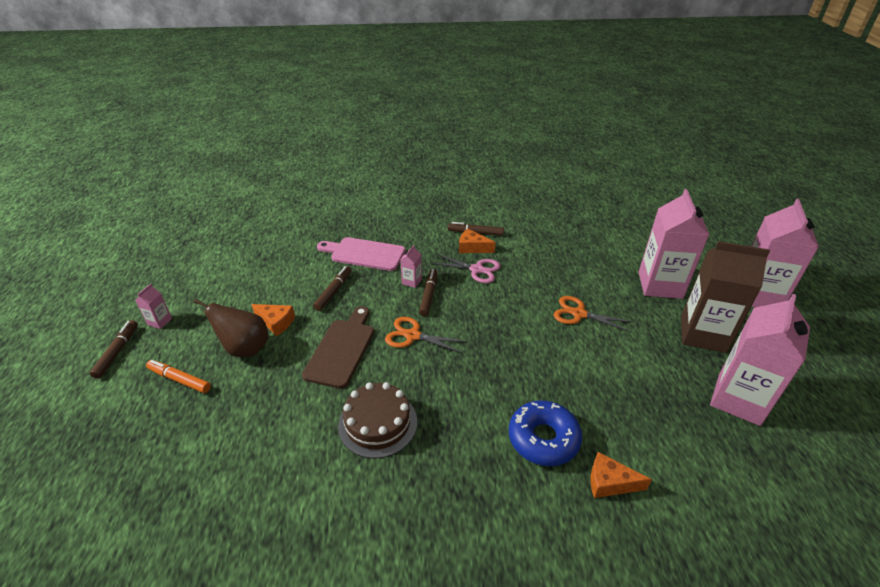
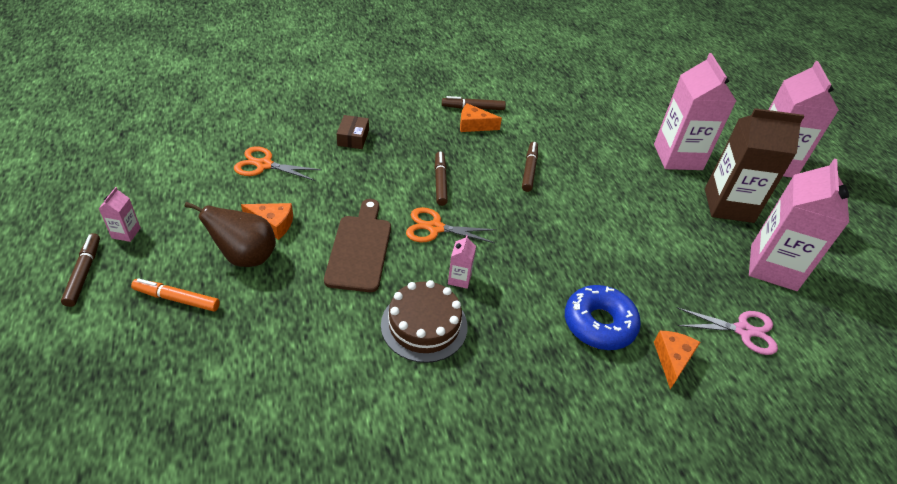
camera: 15 degrees left, 5 degrees up
(333, 291) = (330, 184): brown marker -> brown marker (529, 170)
(364, 254) = (353, 138): pink cutting board -> brown box
(411, 281) = (417, 167): pink carton -> pink carton (459, 279)
(476, 269) = (485, 150): pink scissors -> pink scissors (743, 330)
(579, 314) = (604, 192): orange scissors -> orange scissors (264, 165)
(610, 482) = (672, 359): orange cheese -> orange cheese turned 105 degrees clockwise

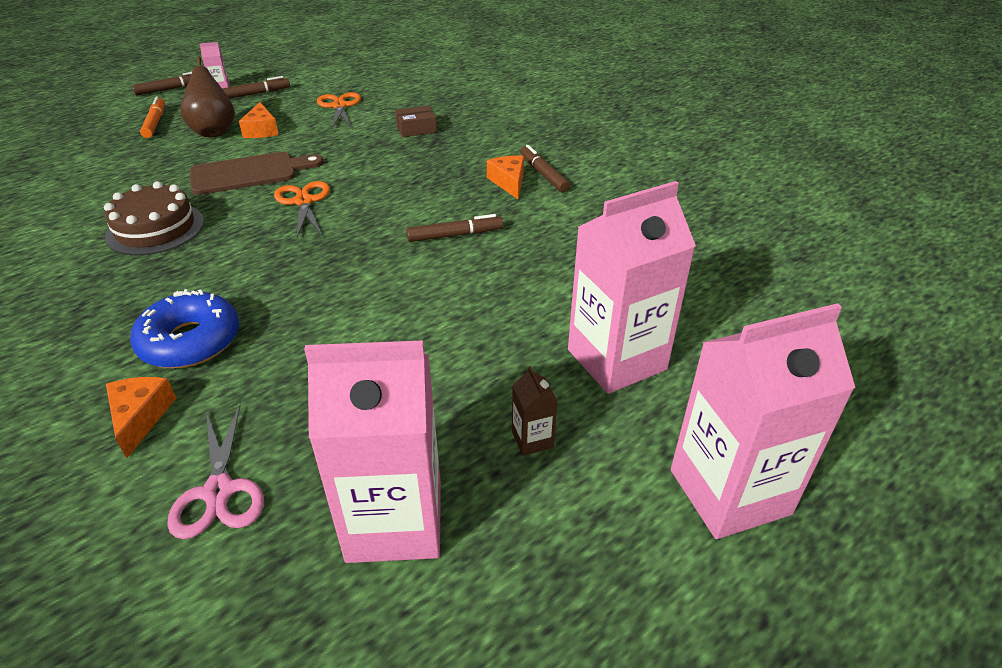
camera: 70 degrees right, 5 degrees down
(440, 182) = (383, 187): brown marker -> brown marker (255, 94)
(459, 279) = (230, 232): pink carton -> none
(672, 359) = (140, 417): orange cheese -> orange cheese turned 90 degrees counterclockwise
(728, 205) = (532, 439): brown carton -> brown carton, size x0.41

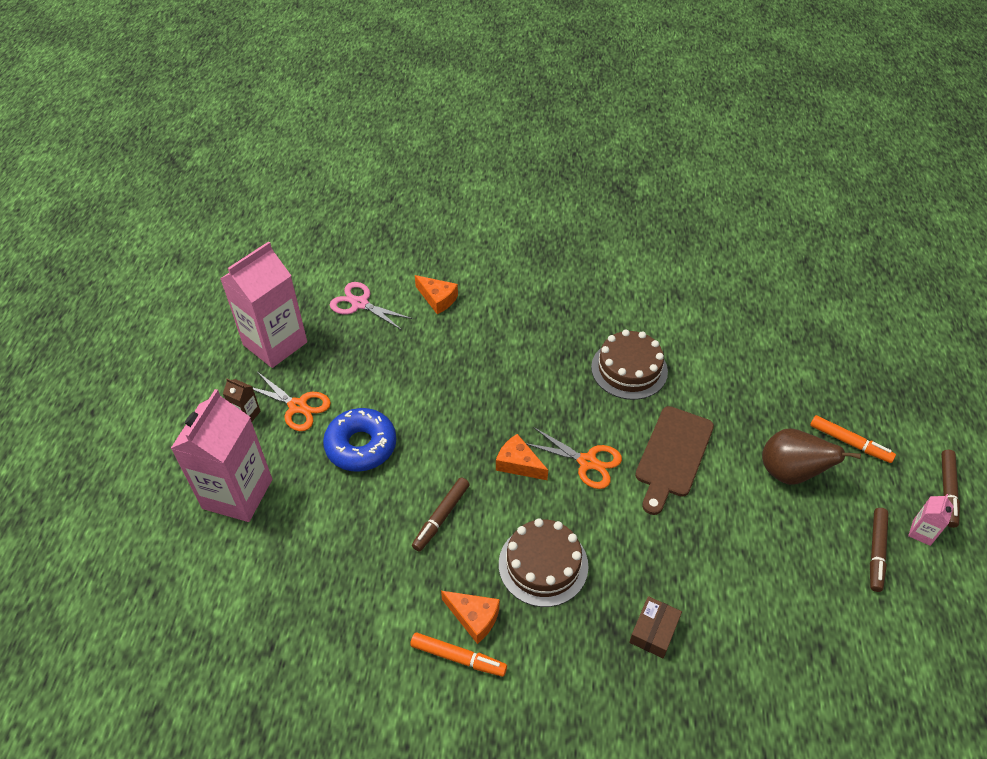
camera: 135 degrees right, 10 degrees up
(190, 341) = (478, 336): blue donut -> blue donut (361, 446)
(262, 130) = (763, 507): orange cheese -> orange cheese (518, 464)
(339, 106) = (776, 604): orange scissors -> orange scissors (298, 406)
(427, 178) = (543, 564): none -> brown cake
(543, 174) = (458, 657): brown marker -> orange marker
(729, 492) = (129, 457): pink carton -> none

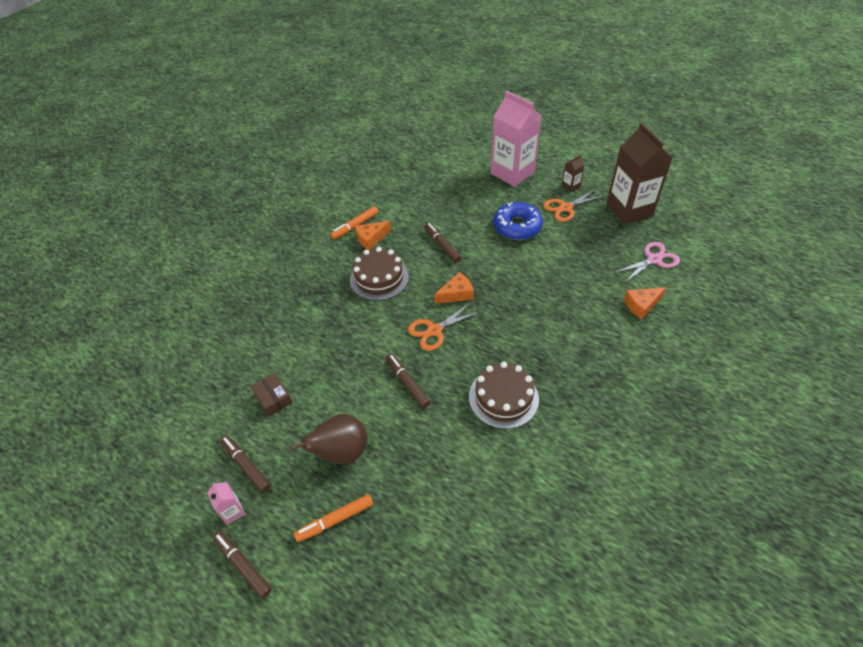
camera: 120 degrees right, 0 degrees up
(275, 343) = (629, 209): pink carton -> brown carton
(654, 631) = (302, 309): brown box -> brown box (273, 398)
(672, 455) = (407, 383): brown cutting board -> brown marker

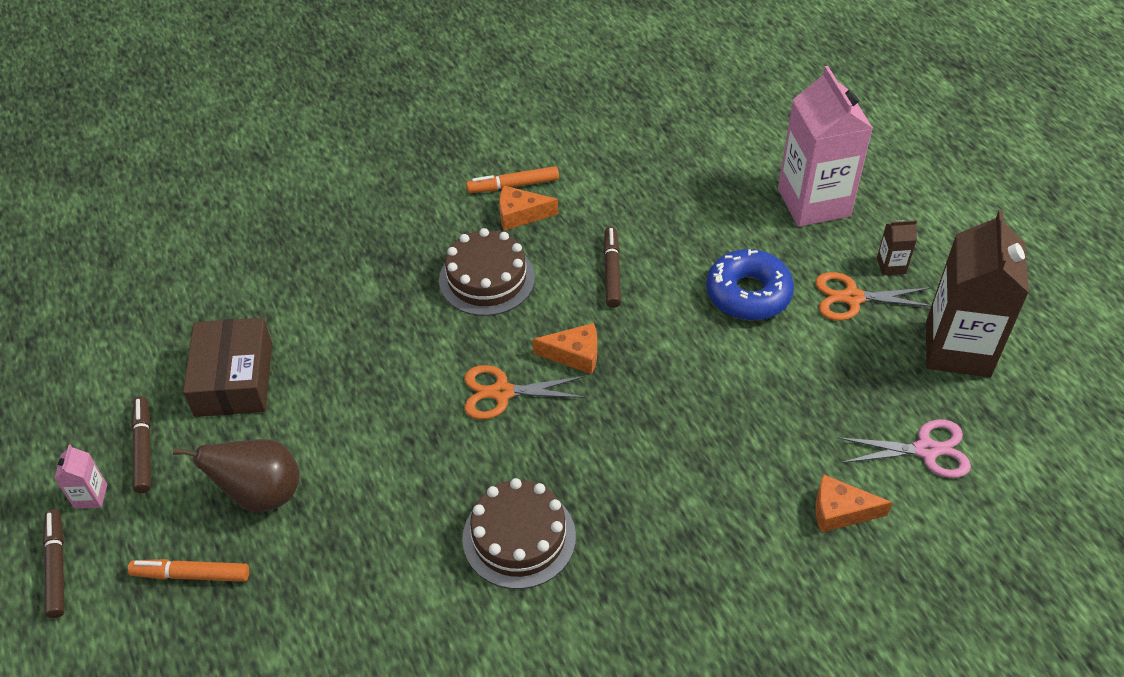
camera: 30 degrees right, 0 degrees up
(273, 398) = (234, 379): brown box -> brown box, size x1.79
(407, 383) = (409, 447): brown marker -> none

